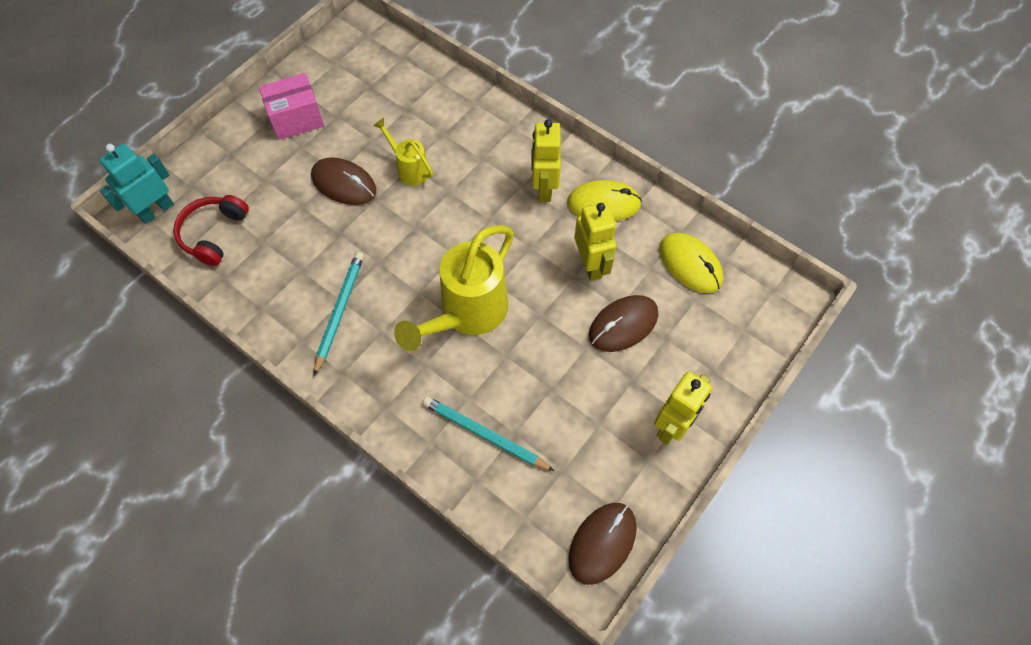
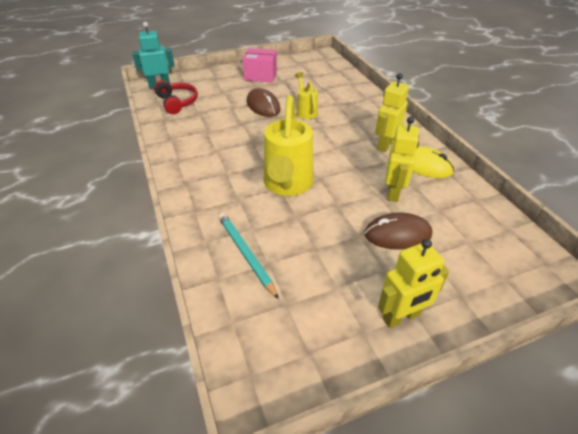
camera: 30 degrees right, 20 degrees down
(213, 234) = (177, 102): red headphones -> red headphones turned 105 degrees clockwise
(339, 312) = (210, 155): turquoise pencil -> none
(467, 314) = (287, 185): yellow watering can -> yellow watering can turned 60 degrees counterclockwise
(602, 543) = (281, 375): brown mouse -> none
(690, 264) = (475, 220): yellow mouse -> none

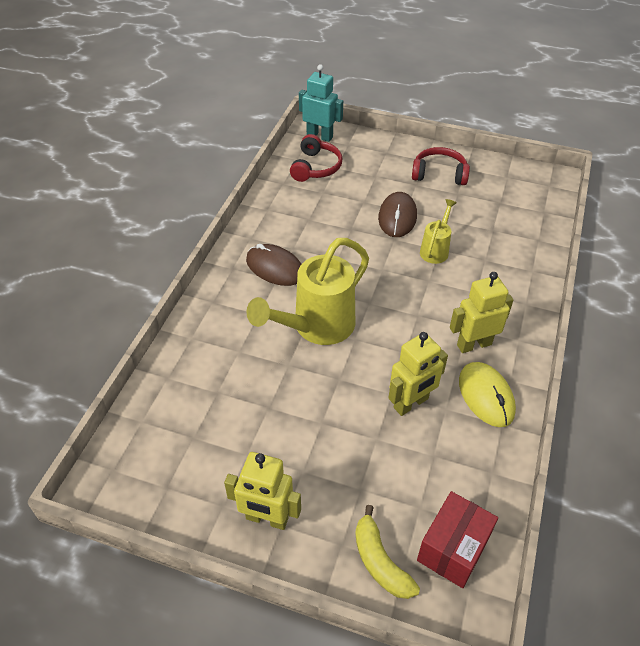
camera: 40 degrees right, 5 degrees up
(246, 254) = (209, 371): turquoise pencil -> none
(260, 76) = (439, 174): pink box -> red headphones
(397, 234) = (358, 447): brown mouse -> brown mouse (275, 268)
(491, 287) = (380, 561): none -> yellow banana
(513, 251) = (453, 549): none -> red box

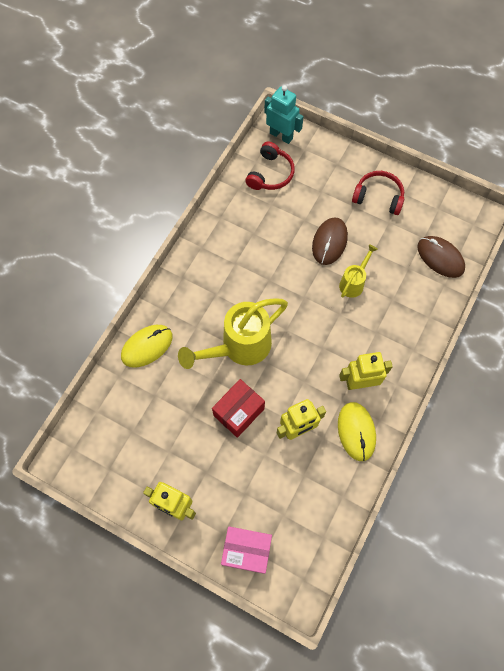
camera: 10 degrees right, 20 degrees up
(199, 341) = (147, 346): none -> yellow mouse
(275, 268) = (216, 282): brown mouse -> brown mouse (440, 258)
(380, 561) = (246, 551): yellow banana -> pink box
(453, 549) = (299, 550): red box -> red box (239, 412)

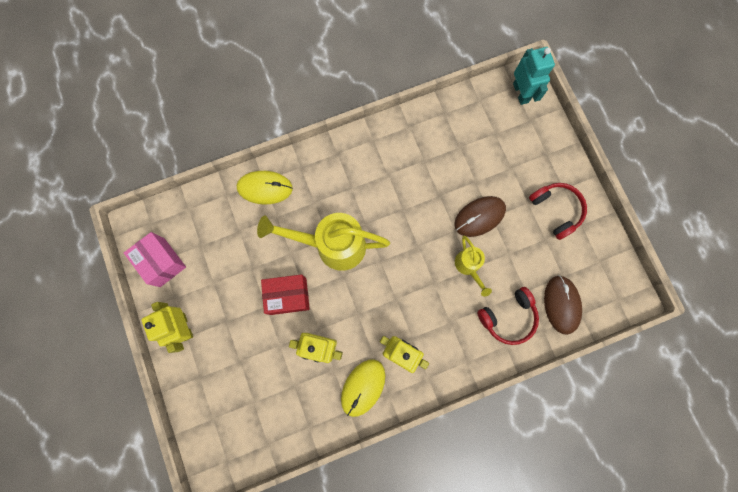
camera: 40 degrees right, 10 degrees up
(246, 551) = (205, 404): pink box -> pink box (162, 262)
(270, 174) = (482, 120): red headphones -> red headphones (508, 317)
(353, 283) = (468, 267): yellow watering can -> yellow watering can turned 90 degrees clockwise

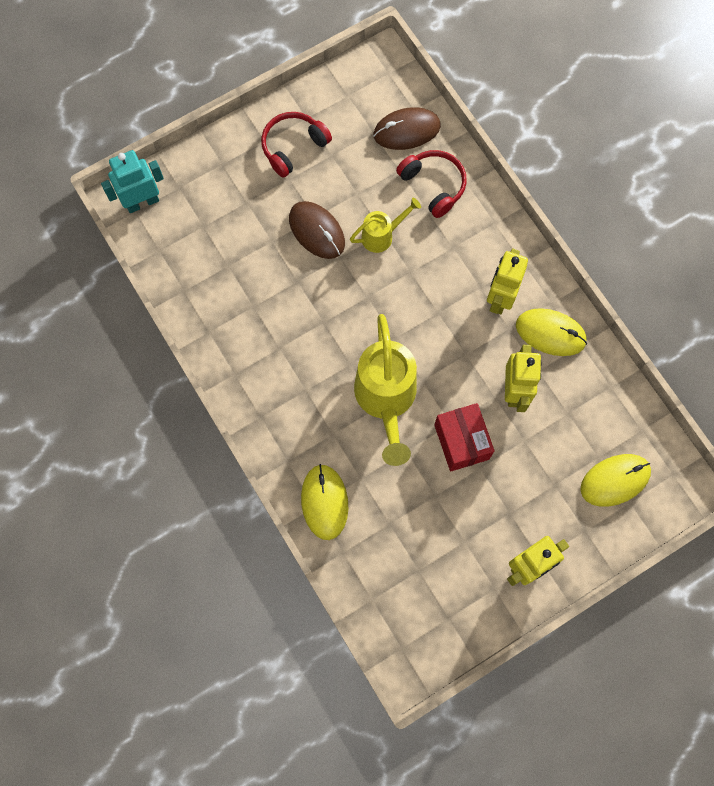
camera: 100 degrees left, 5 degrees down
(162, 262) = (451, 617): pink box -> none
(232, 411) = (615, 480): none -> yellow mouse

